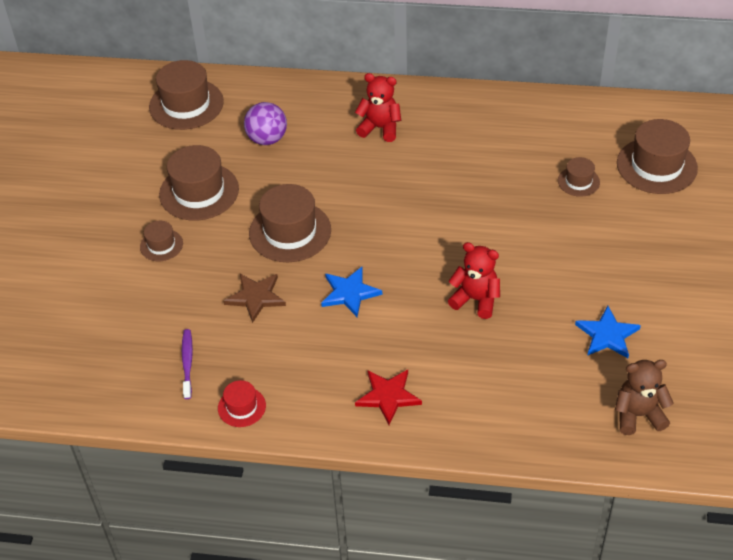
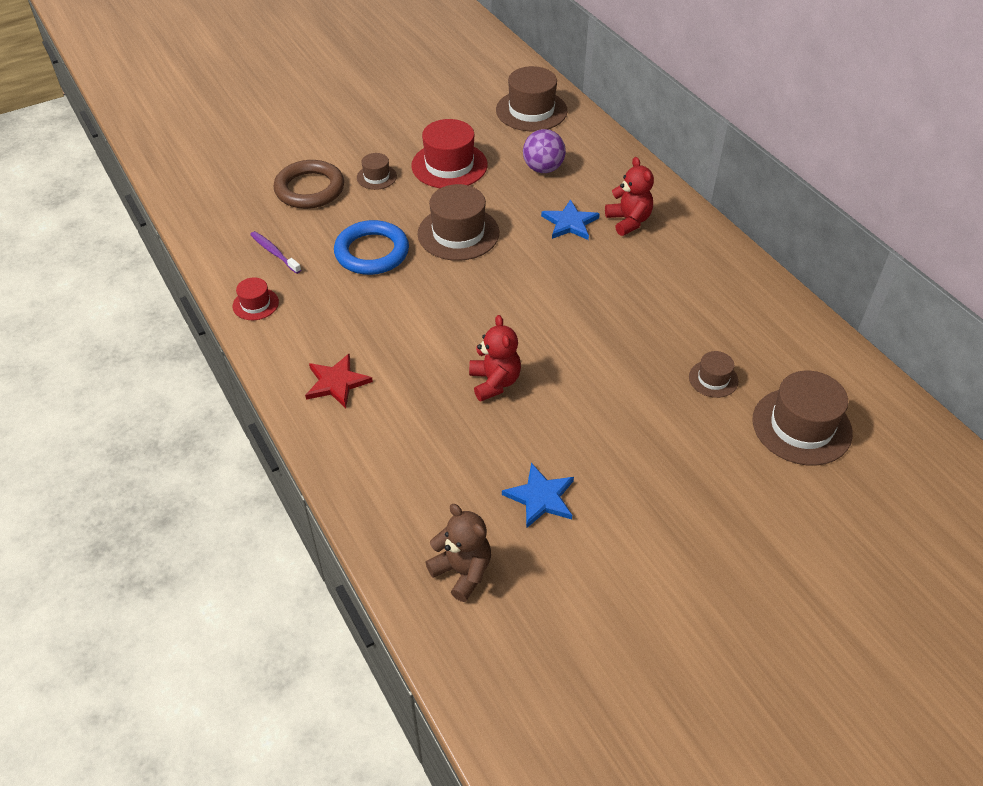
camera: 50 degrees right, 0 degrees up
(127, 298) = (310, 189): none -> brown ring
(187, 363) = (274, 252): purple toothbrush -> purple toothbrush turned 90 degrees counterclockwise
(199, 191) = (449, 165): brown hat -> red hat
(256, 297) = (372, 252): brown star -> blue ring
(349, 293) = (426, 301): blue star -> blue star (570, 223)

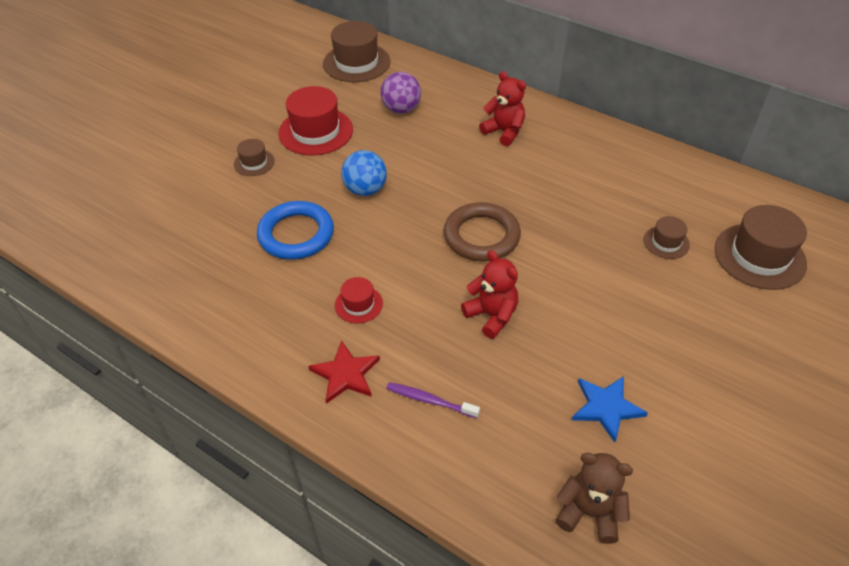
camera: 25 degrees left, 0 degrees up
(255, 304) = (211, 326): red hat -> red hat (358, 304)
(274, 252) = (198, 268): purple toothbrush -> purple toothbrush (429, 400)
(310, 189) = (195, 194): brown ring -> brown ring (481, 236)
(458, 233) = (365, 190): brown hat -> blue ball
(570, 223) = (457, 149): blue star -> none

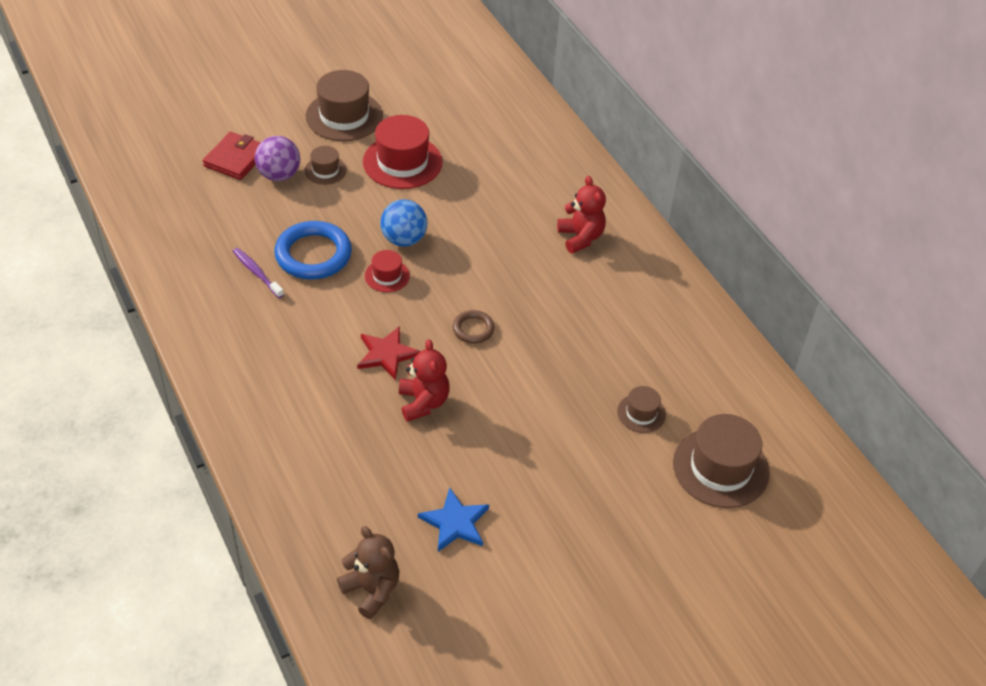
camera: 25 degrees right, 0 degrees up
(164, 184) = (235, 159): none -> red wallet
(345, 374) = (266, 392): red star -> red star (387, 354)
(356, 63) = (495, 104): brown hat -> brown hat (344, 116)
(358, 304) = (319, 340): red hat -> red hat (387, 276)
(401, 109) = (499, 172): purple ball -> purple ball (279, 175)
(429, 400) = (316, 445): purple toothbrush -> purple toothbrush (257, 273)
(481, 236) = (473, 329): brown ring -> brown ring, size x0.53

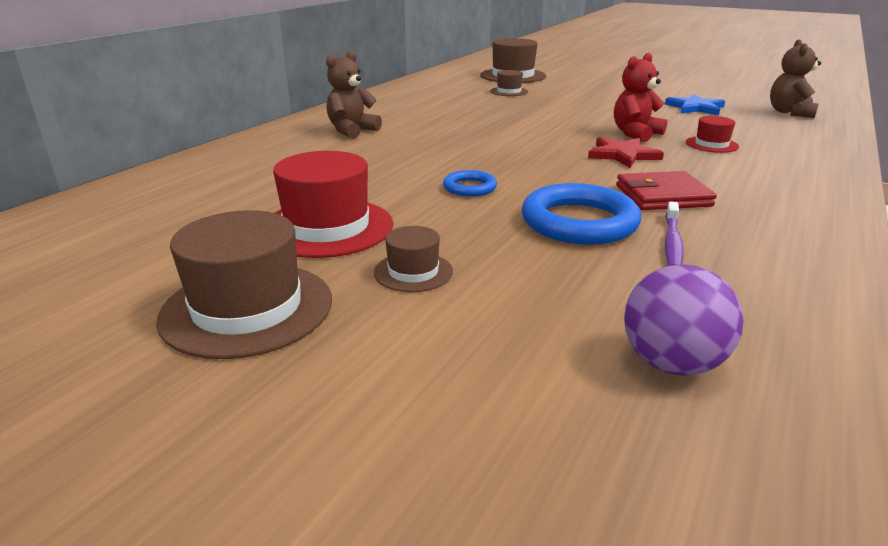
camera: 120 degrees left, 20 degrees down
(235, 159) = (497, 371): red wallet -> red wallet (662, 196)
(279, 175) = (477, 305): purple ball -> purple ball (671, 363)
(387, 276) = (535, 180): red hat -> red hat (711, 144)
(404, 239) = (469, 187): blue ball -> blue ring
(473, 329) = (530, 138): brown ring -> none
(580, 237) = (352, 131): red teddy bear -> brown teddy bear

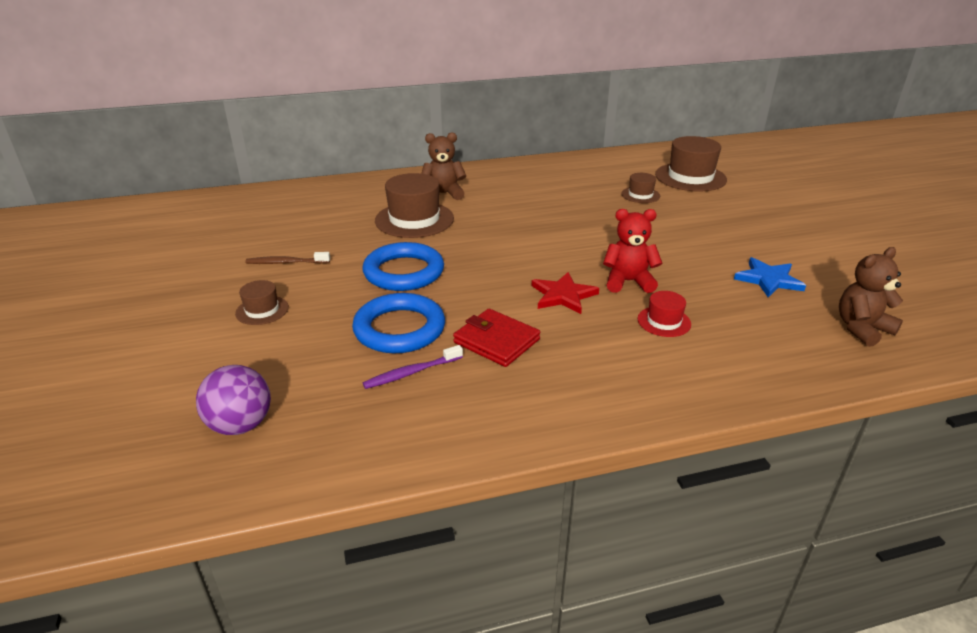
camera: 45 degrees right, 5 degrees up
(247, 308) = (177, 291): brown hat -> brown hat (414, 219)
(327, 227) = (286, 263): red hat -> brown toothbrush
(469, 187) = (404, 272): blue ring -> blue ring, size x1.90

